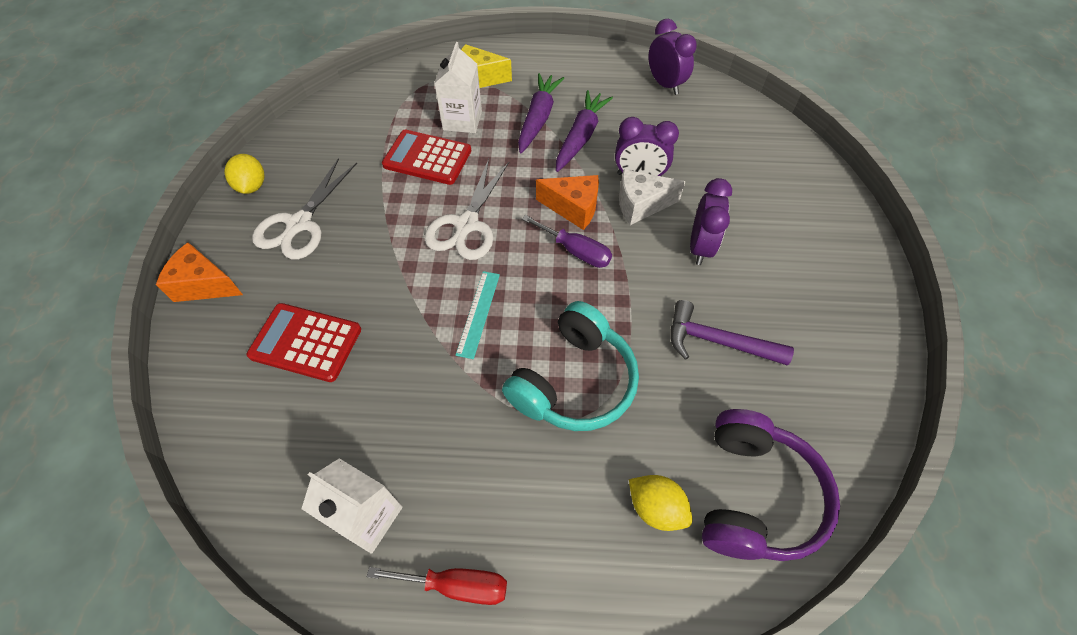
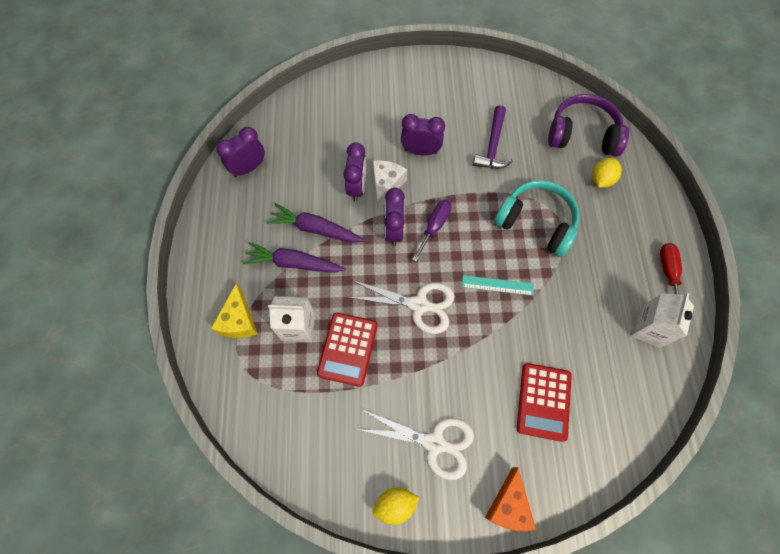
camera: 95 degrees left, 10 degrees up
(573, 208) = (394, 230): orange cheese -> purple clock
(641, 205) = (386, 186): white cheese -> white cheese turned 150 degrees counterclockwise

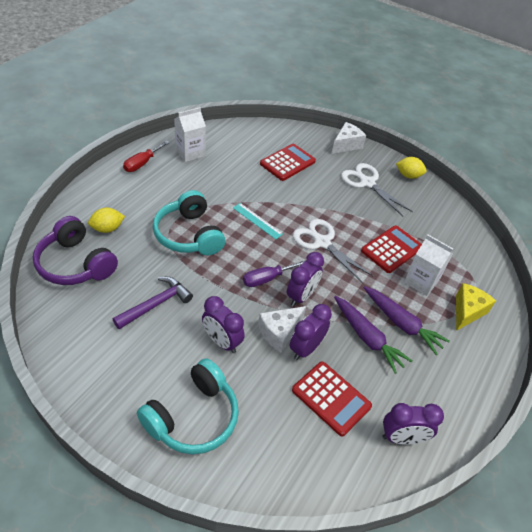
camera: 150 degrees left, 20 degrees down
(314, 163) = (331, 398): none -> red calculator
(394, 95) = (193, 417): none -> turquoise headphones
(508, 505) = (346, 145): orange cheese -> white cheese

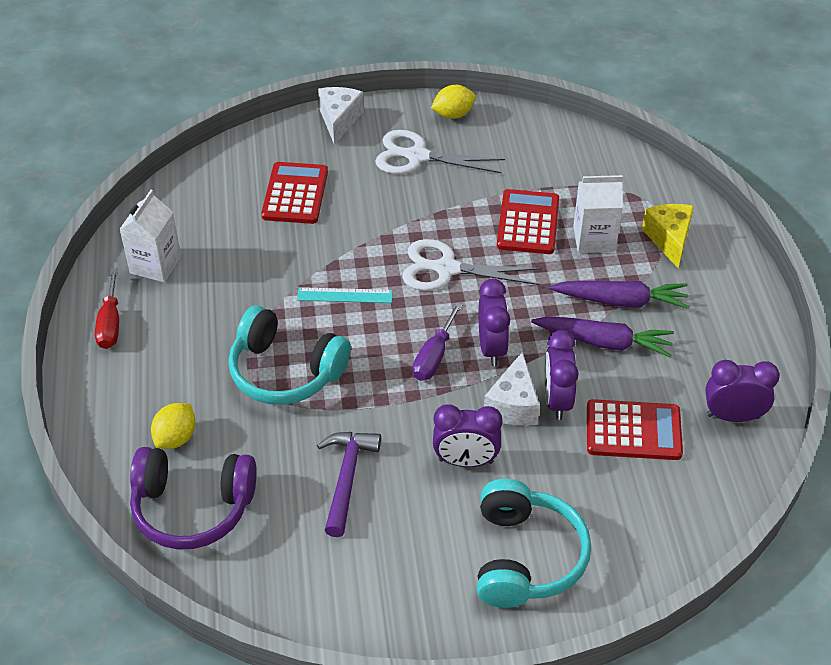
camera: 35 degrees left, 0 degrees up
(402, 438) = (733, 416): purple clock -> purple clock turned 135 degrees counterclockwise

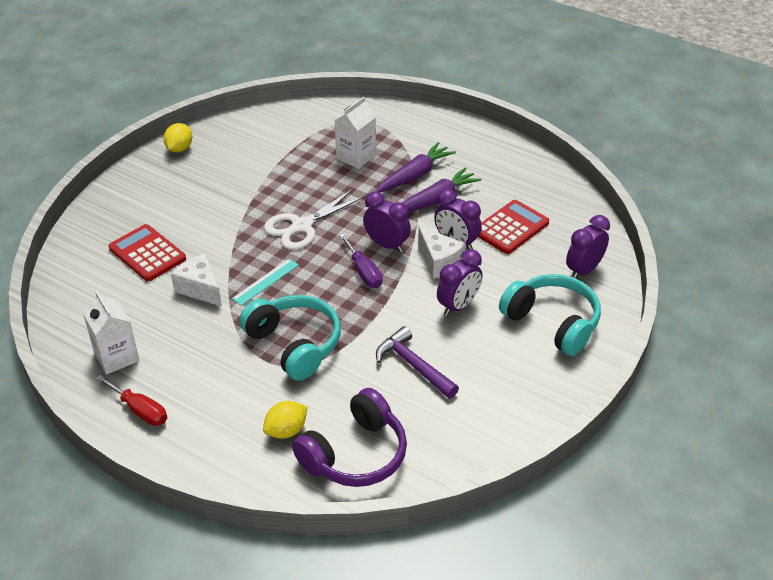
camera: 50 degrees left, 5 degrees down
(176, 438) = (286, 431): yellow lemon -> yellow lemon turned 75 degrees clockwise
(285, 371) = (294, 344): turquoise headphones -> turquoise headphones turned 105 degrees counterclockwise
(339, 120) = (111, 197): white cheese -> white cheese (200, 288)
(417, 156) = (193, 183): white scissors -> none
(528, 223) = (309, 173): red calculator -> none
(669, 239) = (393, 131): yellow cheese -> none
(733, 416) = (541, 187): purple clock -> purple clock (583, 270)

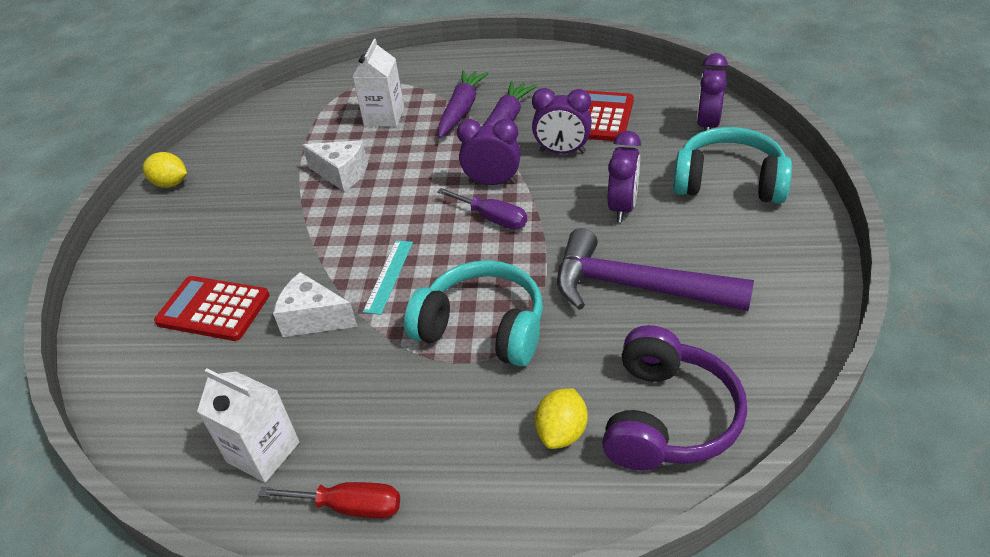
camera: 25 degrees left, 0 degrees up
(179, 148) = (171, 184): yellow lemon -> yellow lemon turned 60 degrees counterclockwise
(302, 226) = (382, 203): white scissors -> none
(413, 365) = (635, 287): purple hammer -> purple hammer, size x1.53
(439, 262) = (562, 176): white cheese -> white cheese (341, 174)

